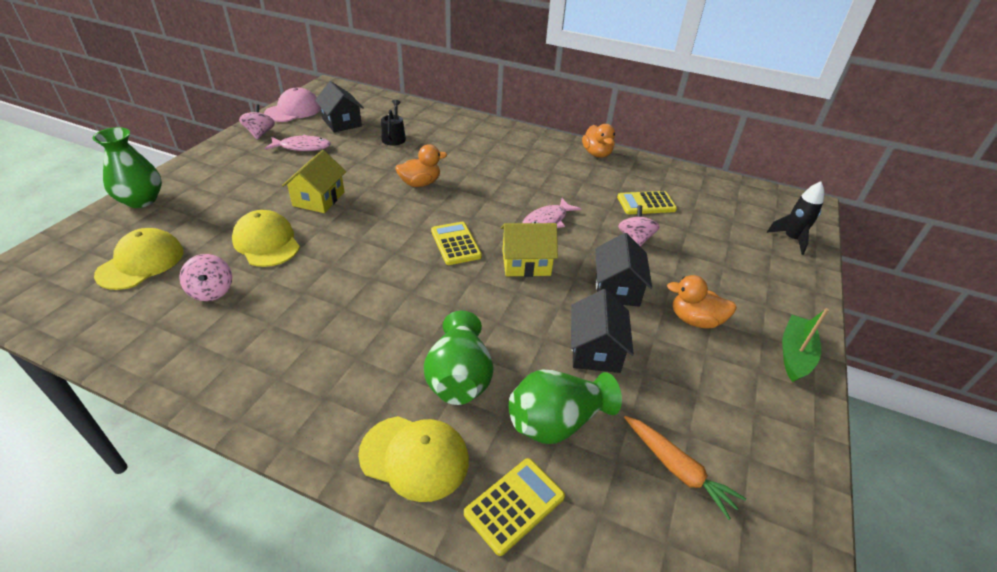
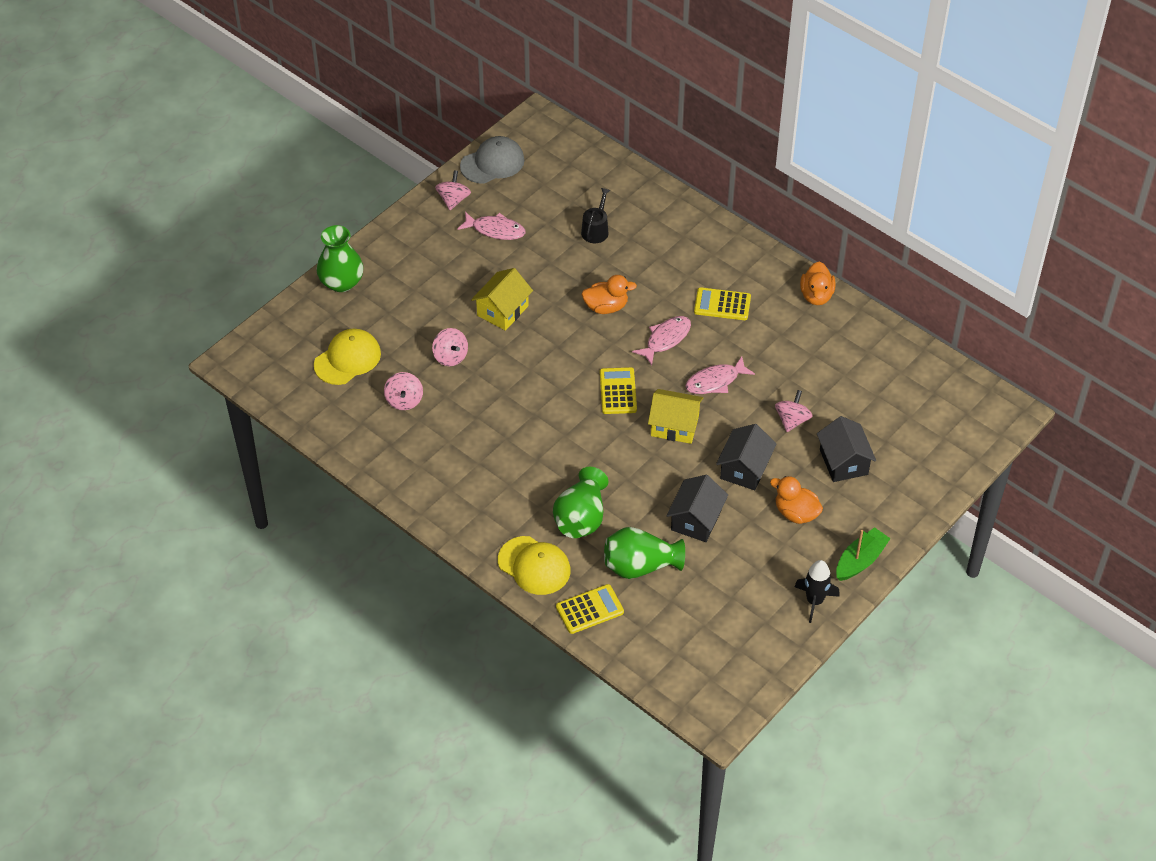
camera: 20 degrees right, 10 degrees up
(266, 242) = (450, 356): yellow cap -> pink spinning top
(293, 110) = (492, 163): pink cap -> grey cap
(342, 122) = (543, 194): black house -> black house (843, 462)
(485, 198) = (665, 339): none -> pink fish
(646, 203) = (830, 378): yellow calculator -> yellow calculator (722, 304)
(677, 469) = (709, 616): orange carrot -> none
(791, 239) = (953, 452): black rocket -> black rocket (814, 601)

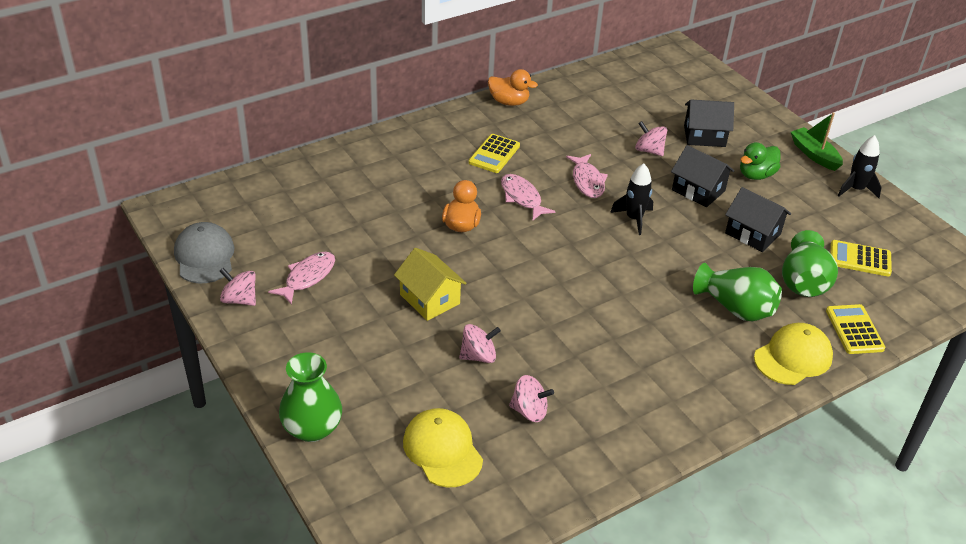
camera: 75 degrees left, 10 degrees down
(596, 230) = (352, 207): black watering can -> none
(618, 391) = (577, 244): yellow calculator -> yellow calculator (860, 259)
(674, 426) = (634, 219): yellow house -> black rocket
(796, 513) = (756, 175): orange duck -> green duck

